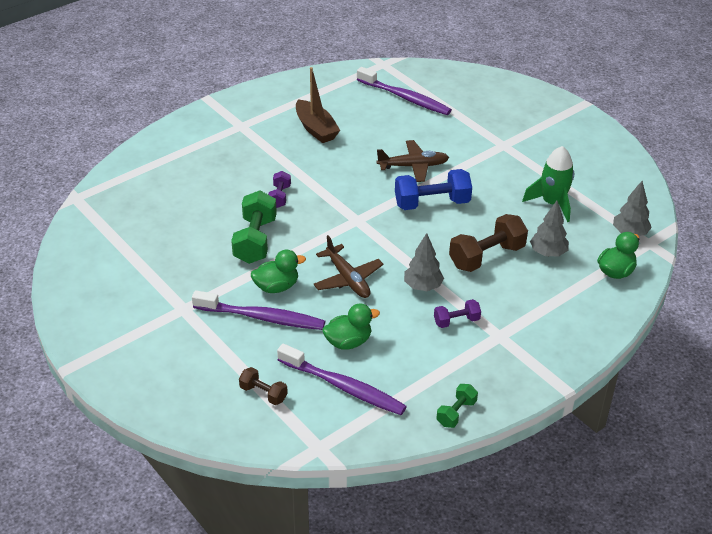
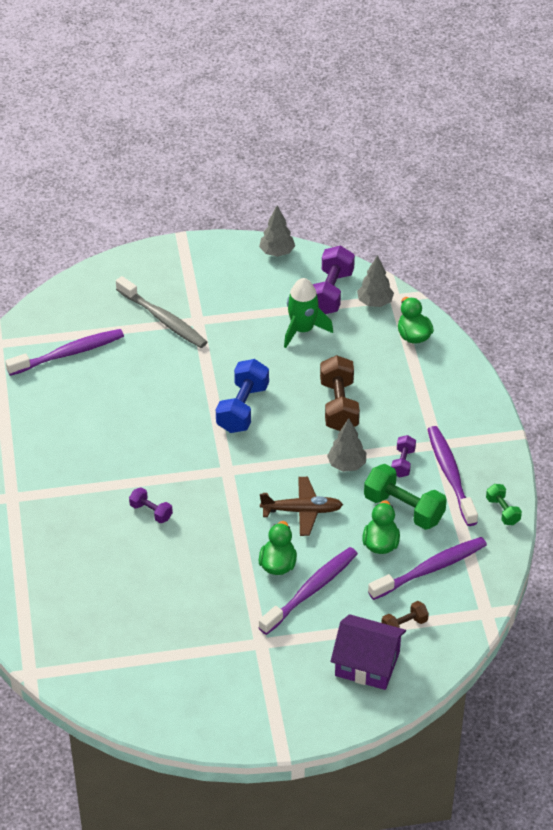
camera: 60 degrees left, 5 degrees up
(202, 385) = (367, 664): none -> purple house
(255, 240) = (203, 555): green dumbbell -> green dumbbell (404, 509)
(316, 129) = (65, 441): brown boat -> none
(413, 166) = (180, 396): brown plane -> none
(469, 358) = (450, 475): none -> purple toothbrush
(486, 128) = (163, 319): none -> grey toothbrush
(548, 253) = (362, 365): grey tree -> grey tree (277, 252)
(612, 203) = (330, 293): none -> purple dumbbell

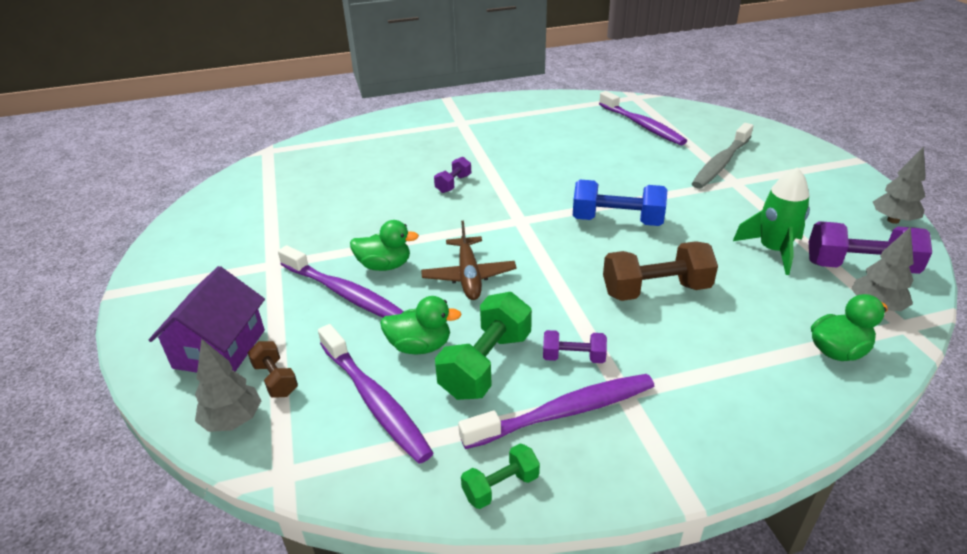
camera: 85 degrees right, 10 degrees down
(346, 465) = (553, 305): grey tree -> grey tree (233, 420)

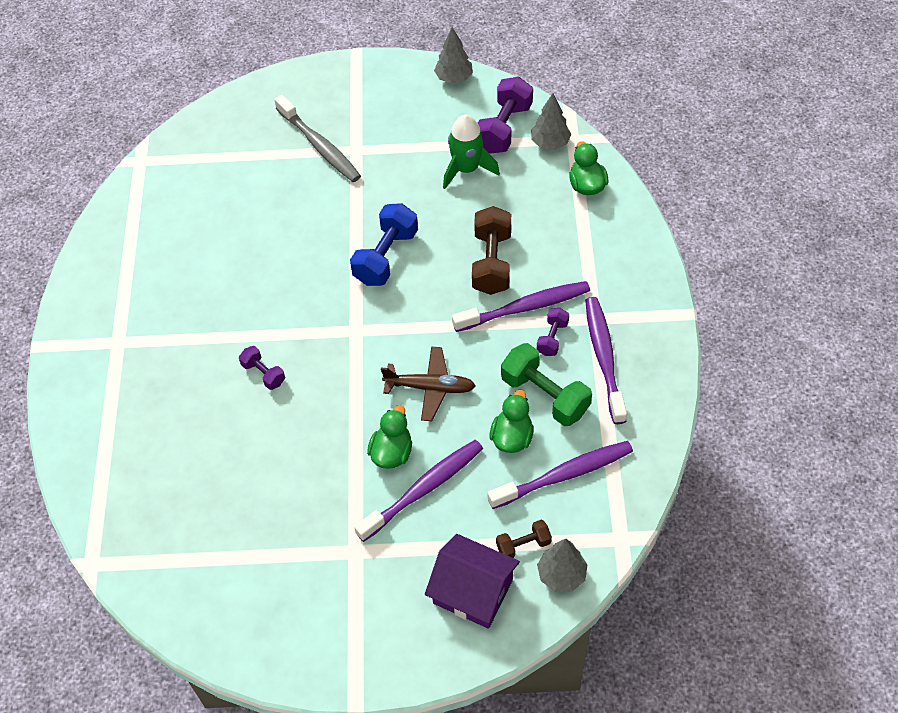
camera: 75 degrees left, 20 degrees up
(500, 486) = (657, 408): green dumbbell -> none
(642, 125) = (212, 178): purple toothbrush -> purple toothbrush (525, 307)

